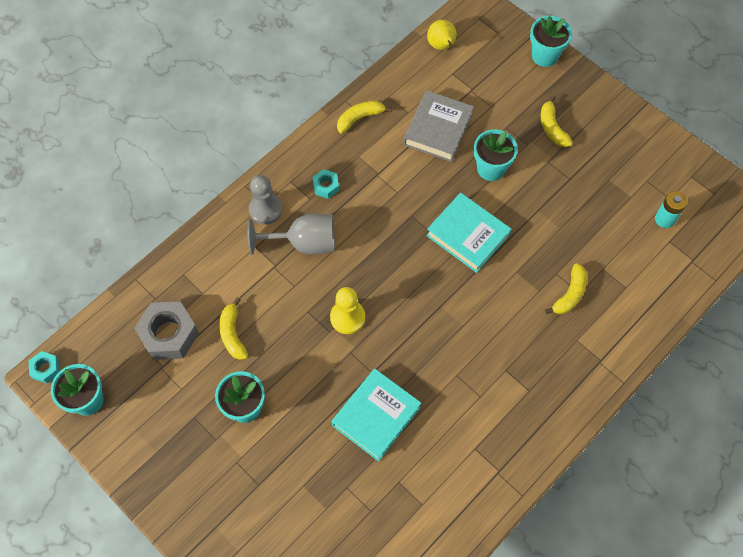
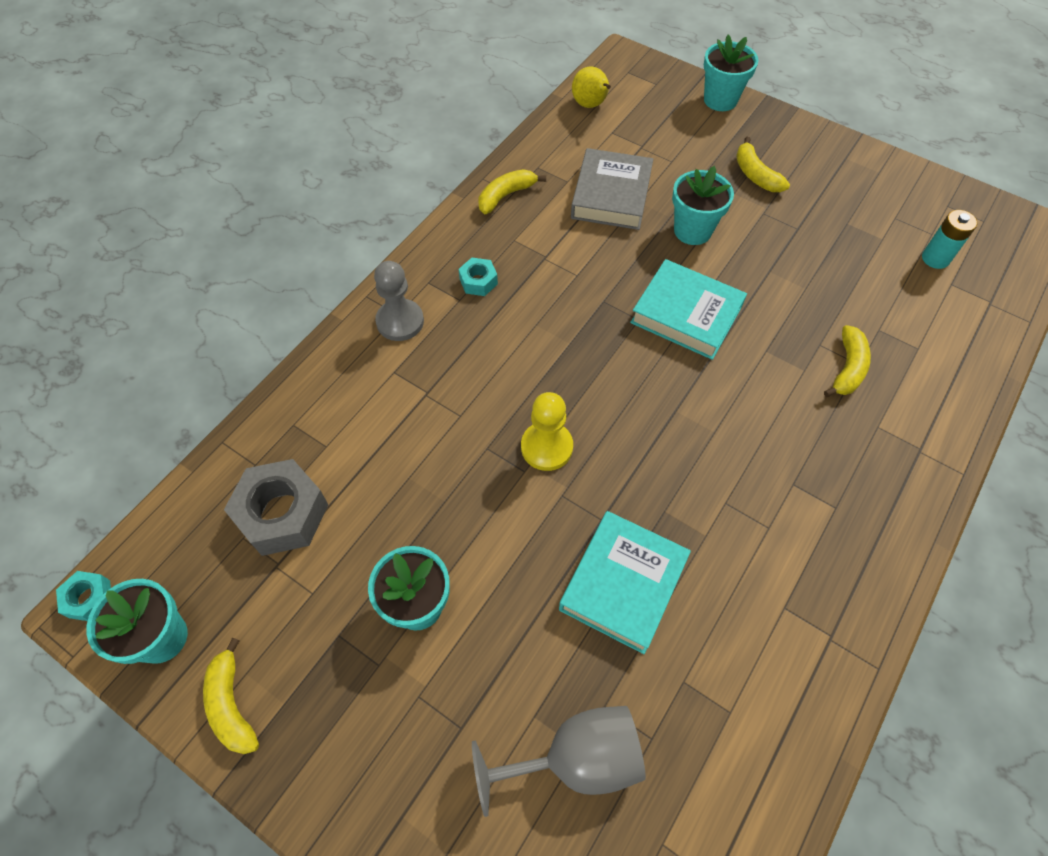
camera: 10 degrees left, 5 degrees down
(233, 334) = (380, 497): yellow banana -> yellow banana (232, 704)
(304, 243) = (462, 357): grey goblet -> grey goblet (575, 759)

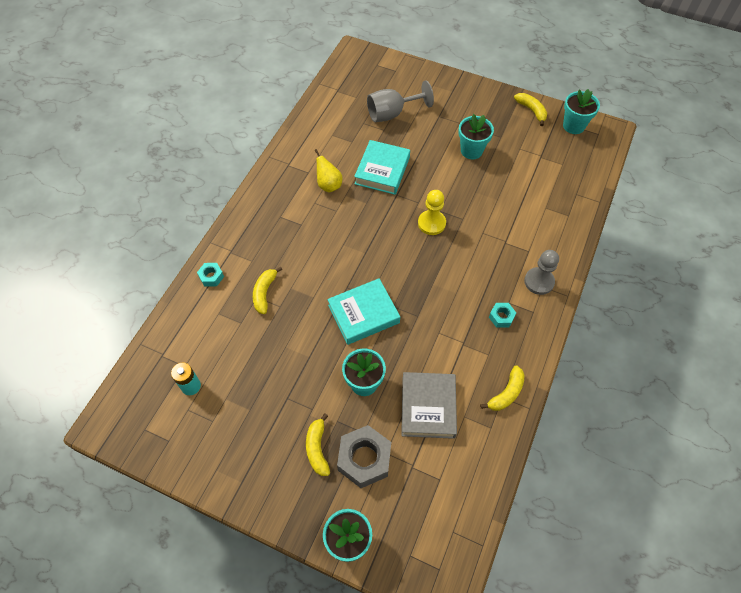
camera: 170 degrees right, 0 degrees up
(89, 598) = (613, 133): turquoise nut -> turquoise nut (211, 277)
(282, 514) = (550, 175): grey nut -> grey nut (364, 459)
(590, 105) = (465, 512): yellow pear -> yellow pear (329, 185)
(686, 314) = (363, 314): turquoise book -> turquoise book turned 45 degrees counterclockwise
(755, 175) = (317, 448): yellow banana -> yellow banana turned 150 degrees counterclockwise

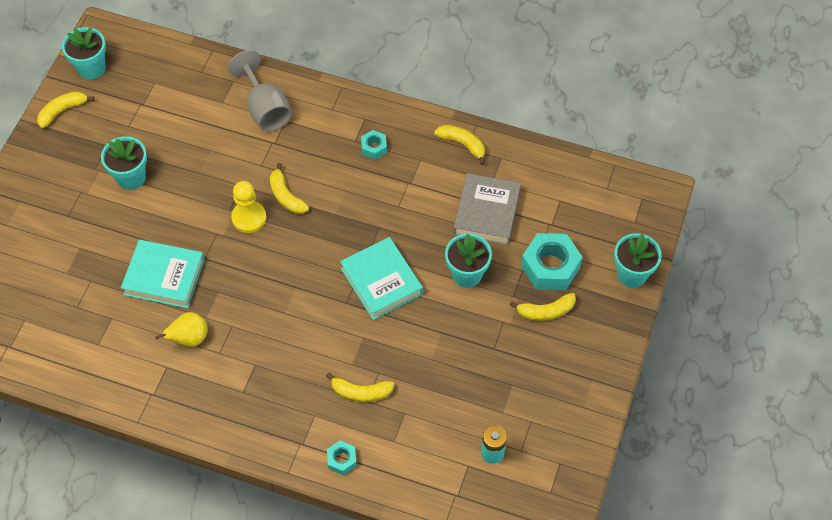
camera: 95 degrees left, 0 degrees up
(364, 459) = (550, 267): grey nut -> turquoise nut
(392, 113) = (60, 272): grey goblet -> grey goblet (265, 109)
(428, 407) = (486, 213): grey book -> grey book turned 75 degrees counterclockwise
(451, 249) = (286, 196): none -> yellow banana
(539, 282) = (326, 112): grey pawn -> none

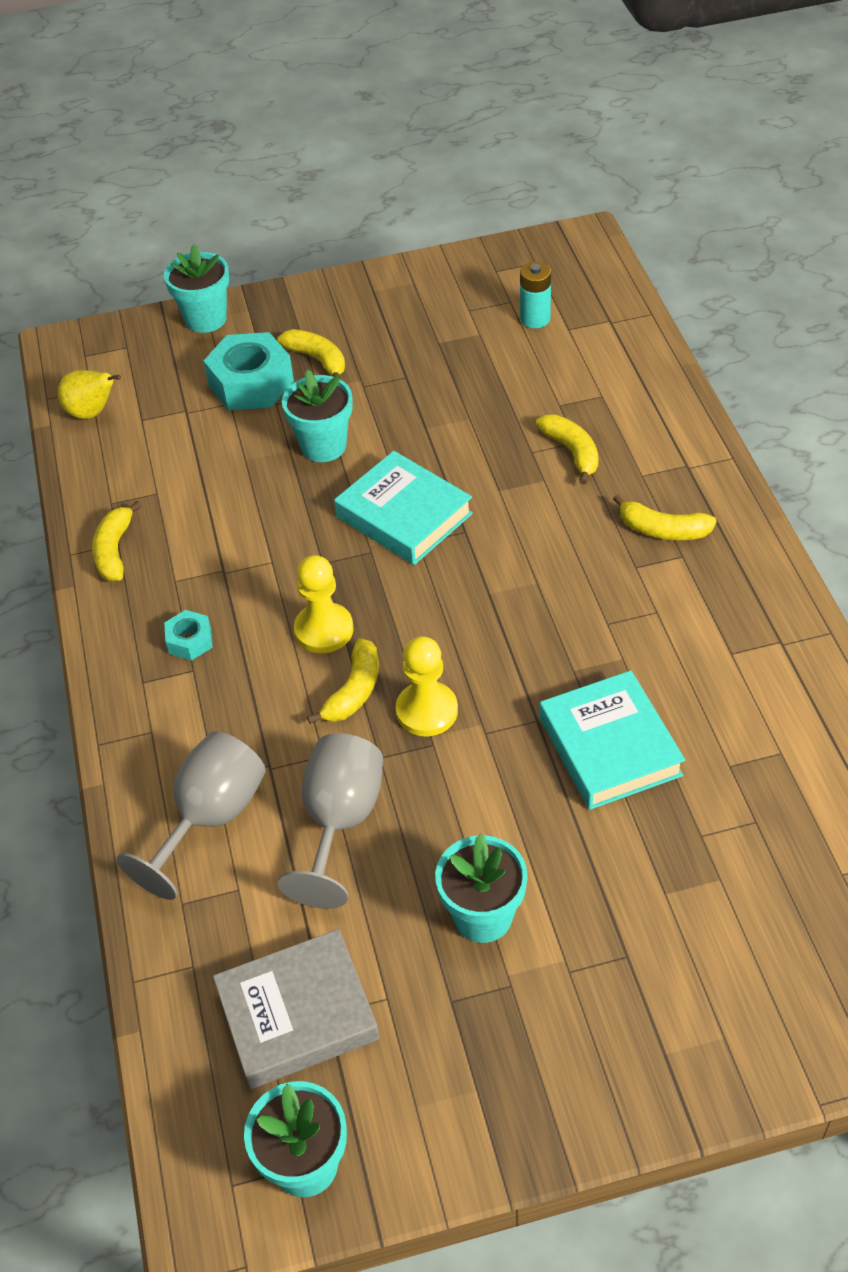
camera: 120 degrees left, 10 degrees down
(62, 111) = (437, 1137): yellow banana -> yellow banana (663, 530)
(189, 338) = (669, 655): yellow pear -> yellow pear (92, 413)
(221, 153) = (340, 822): none -> grey goblet
(333, 204) = (324, 630): none -> yellow pawn
(342, 459) = (668, 423): turquoise nut -> none
(381, 281) = (404, 515): turquoise book -> turquoise book turned 75 degrees counterclockwise
(486, 213) = (214, 473): grey book -> grey book (297, 1014)

